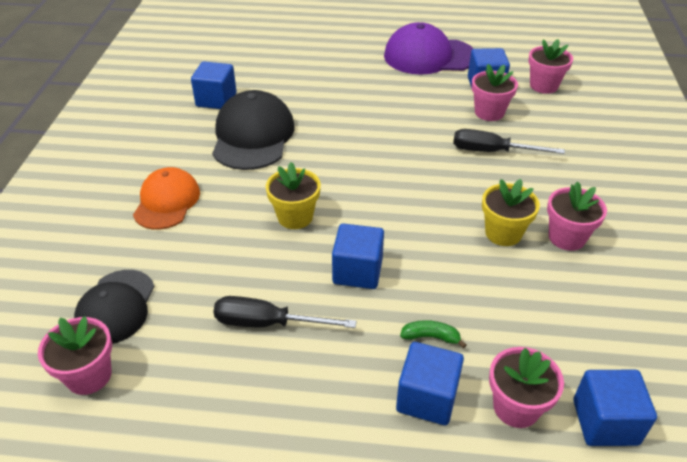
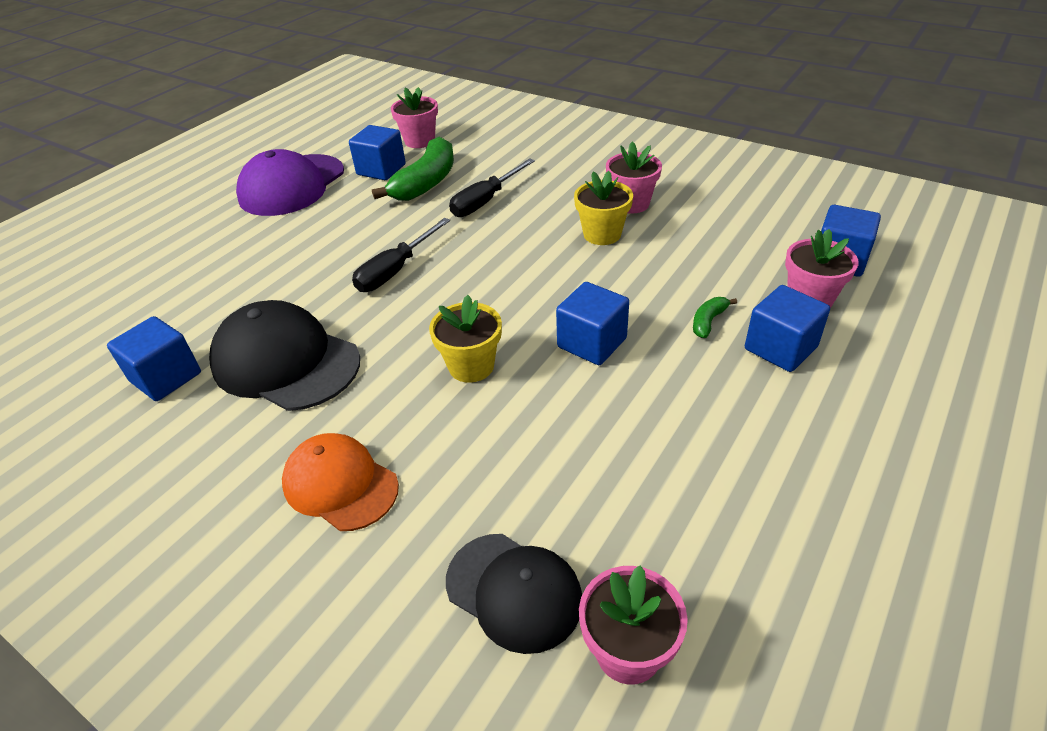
camera: 60 degrees left, 0 degrees up
(267, 323) = (628, 437): black screwdriver -> black screwdriver (395, 270)
(489, 112) = (426, 182): pink flower pot -> green banana

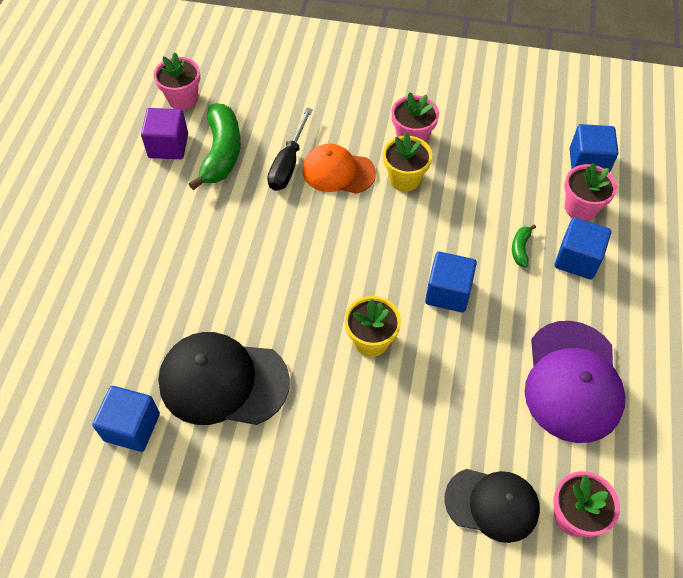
camera: 25 degrees left, 15 degrees up
(292, 185) = (92, 186): purple cap -> purple cap (572, 381)
(340, 484) = (335, 470): orange cap -> orange cap (338, 172)
(381, 170) = (168, 146): blue cube -> purple cube
(395, 270) = (255, 263): black screwdriver -> none

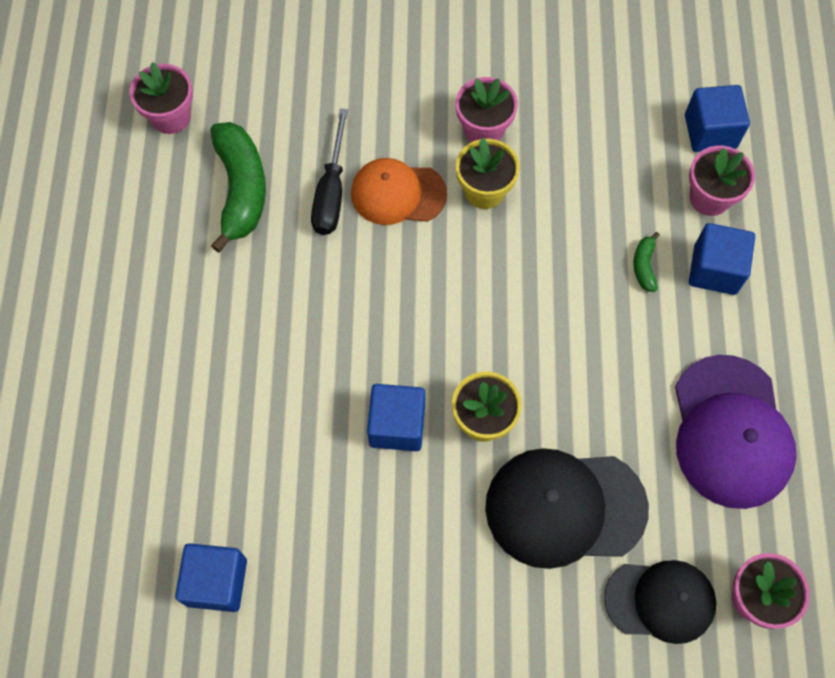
camera: 10 degrees left, 10 degrees up
(168, 146) = (168, 190): purple cube -> none
(223, 381) = (314, 504): black cap -> black cap (565, 507)
(448, 292) = (565, 340): blue cube -> blue cube (397, 425)

